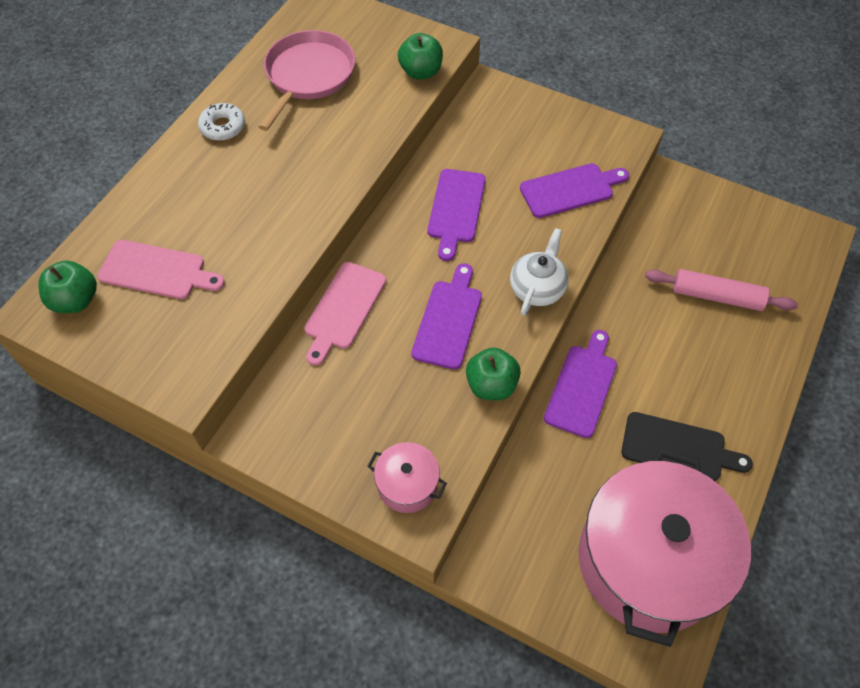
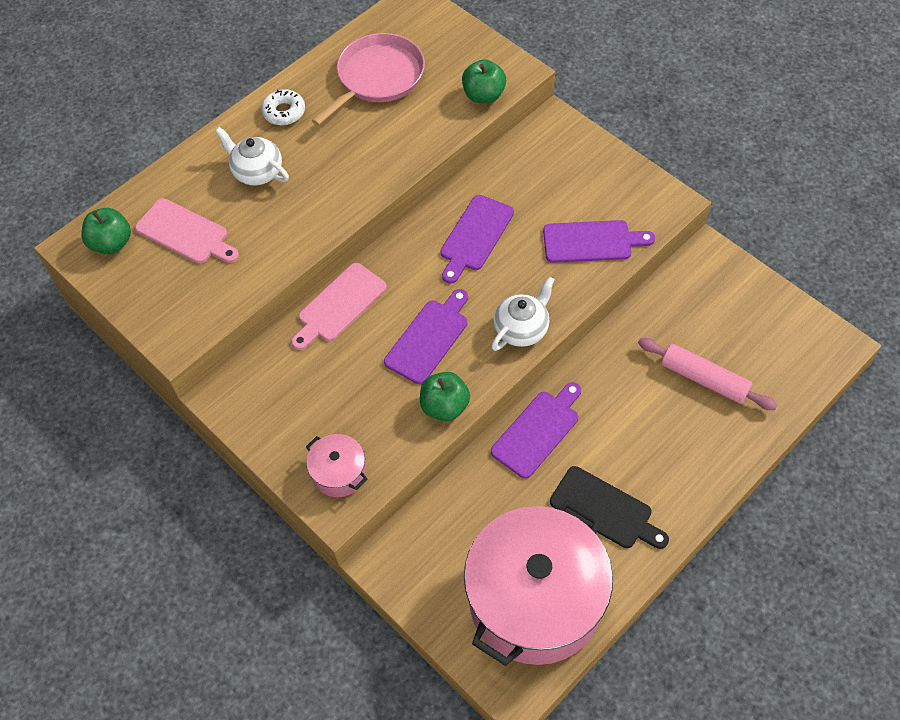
camera: 20 degrees right, 0 degrees up
(215, 191) = (257, 172): none -> white teapot

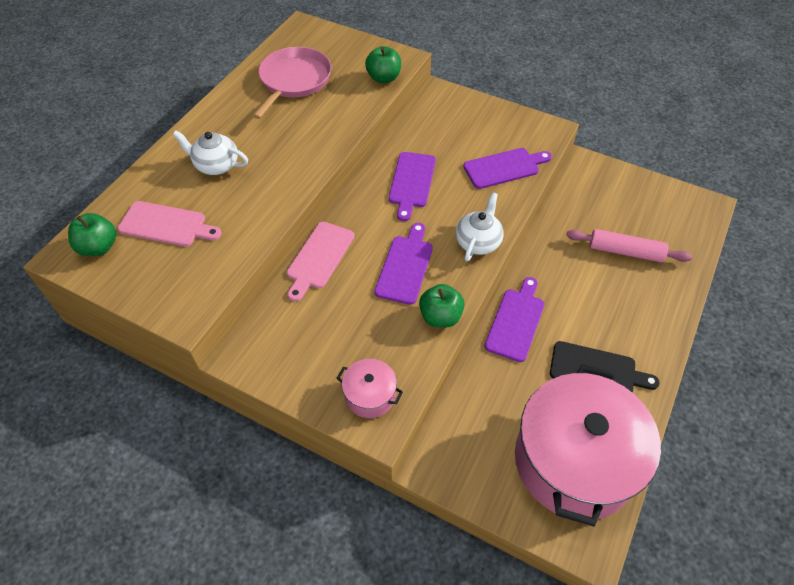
camera: 20 degrees left, 5 degrees down
(284, 112) = (224, 118): white donut -> none

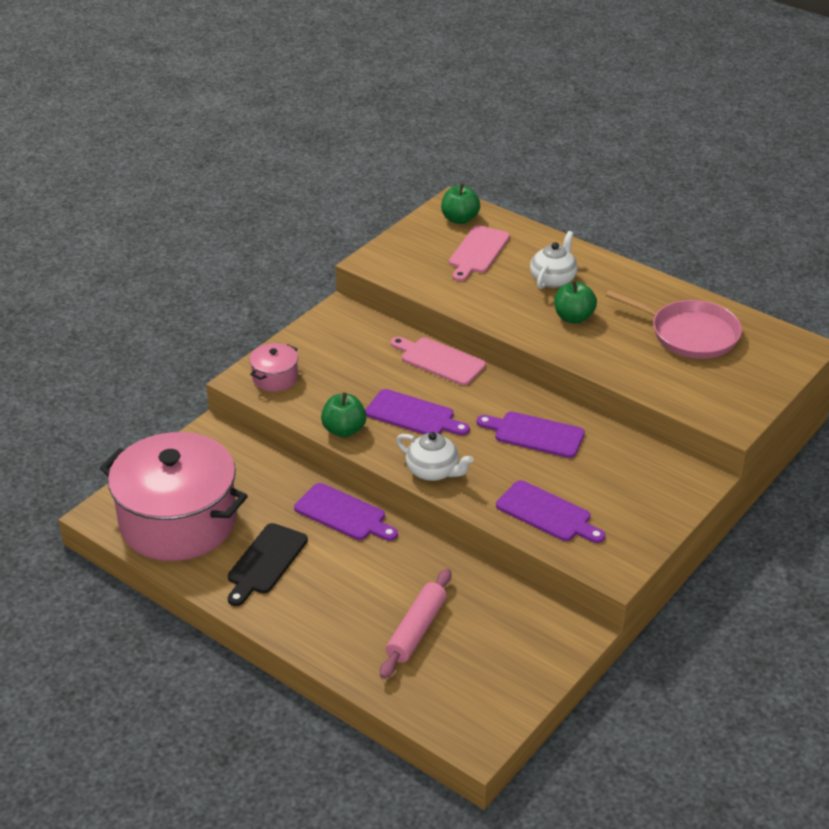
camera: 100 degrees right, 15 degrees down
(384, 78) = (691, 403): green apple -> green apple (573, 317)
(504, 168) = (547, 513): purple cutting board -> purple cutting board turned 45 degrees counterclockwise

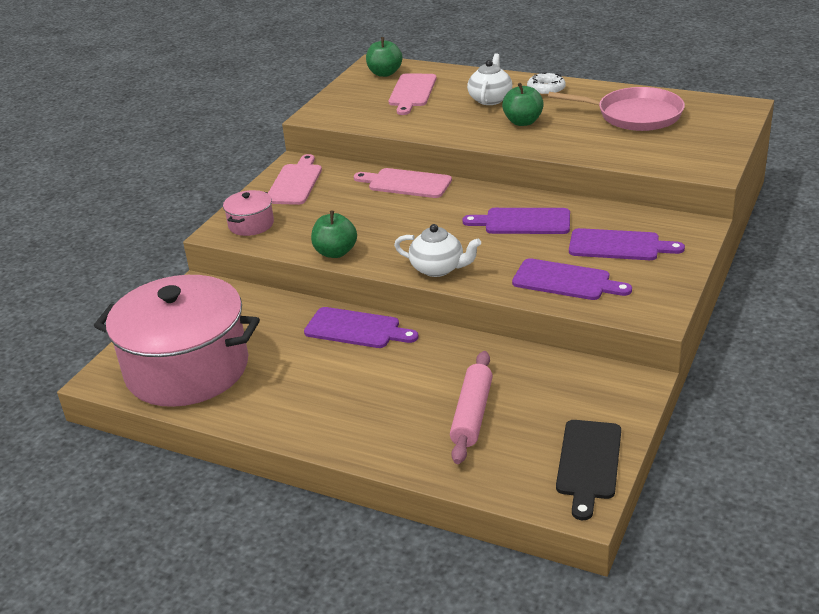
camera: 10 degrees left, 5 degrees down
(265, 562) = (291, 386): black cutting board -> black cutting board (588, 463)
(332, 335) = (295, 183): none -> pink cutting board
(413, 415) = (399, 228): purple cutting board -> purple cutting board (619, 246)
(615, 279) = (546, 90): none -> white donut

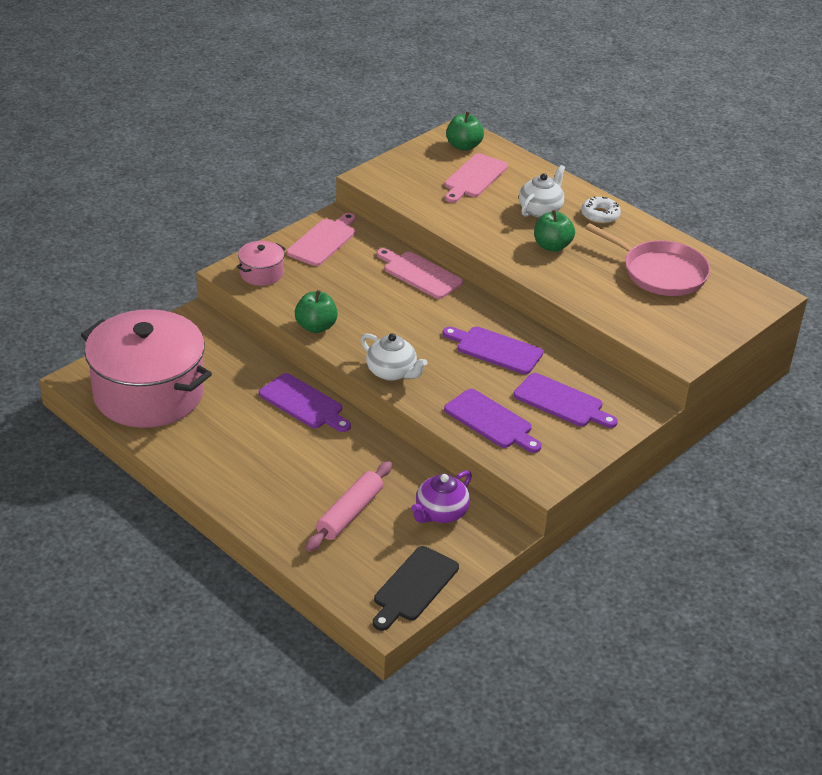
camera: 15 degrees right, 5 degrees up
(563, 384) = (440, 513): none -> purple teapot

